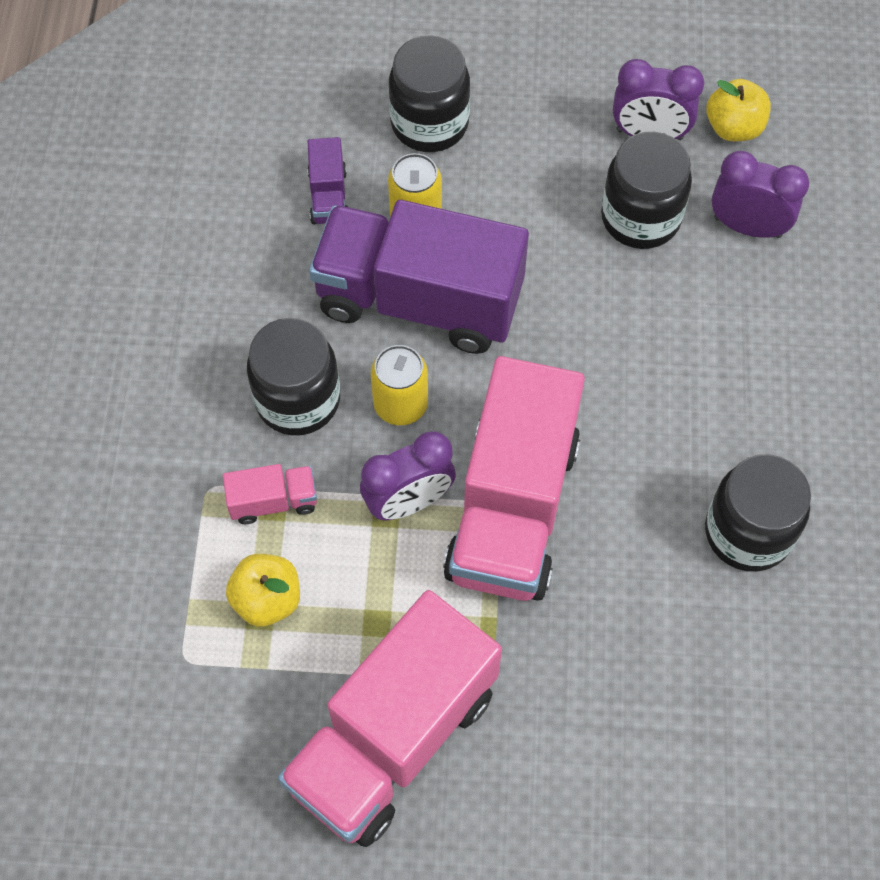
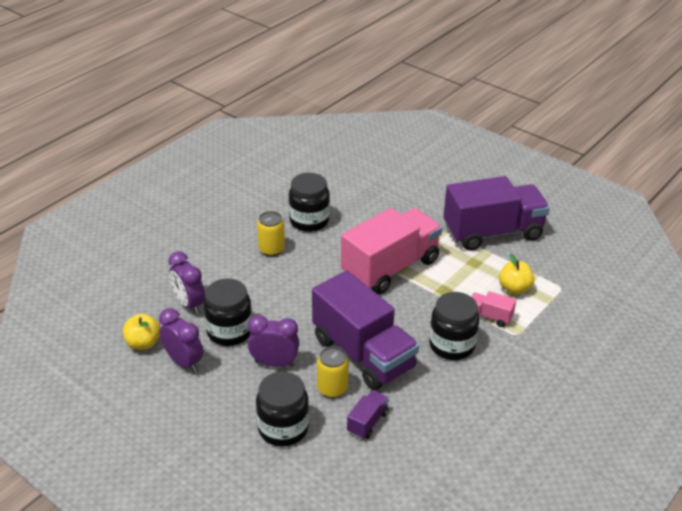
camera: 145 degrees left, 25 degrees down
(393, 738) = (492, 232): pink truck -> purple truck
(400, 404) = (406, 321): yellow can -> yellow can (271, 249)
(409, 502) = (431, 289): purple clock -> purple clock (274, 363)

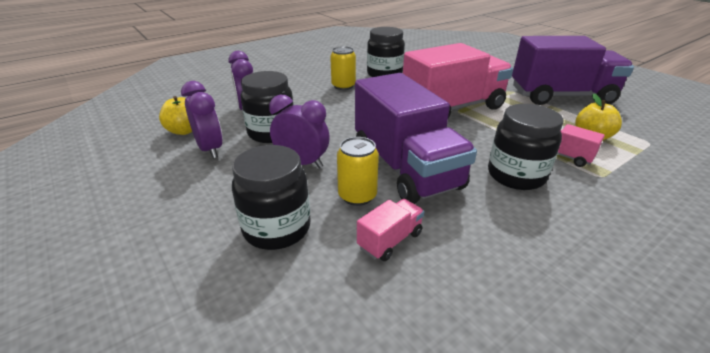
camera: 15 degrees right, 5 degrees down
(367, 422) = (390, 240): purple truck -> pink truck

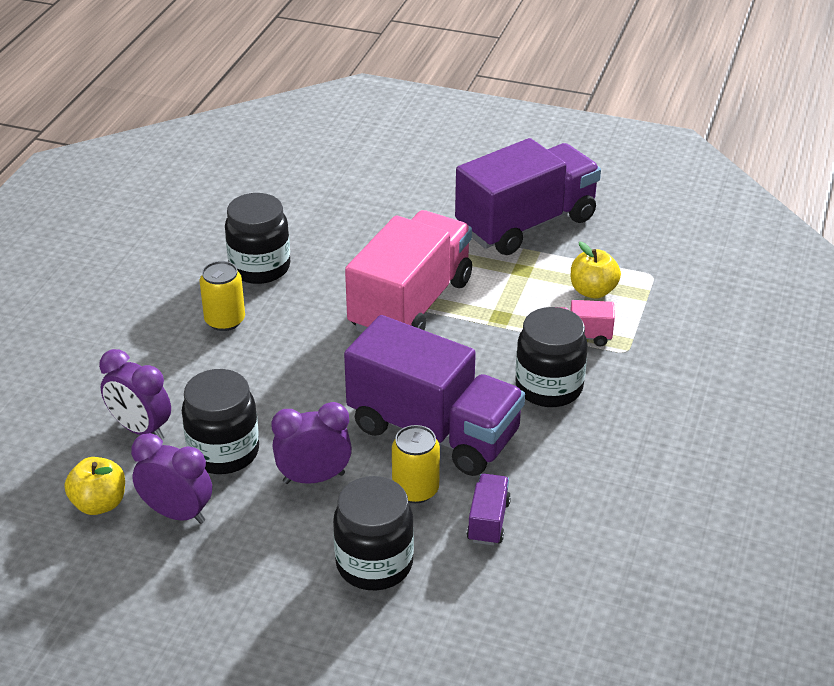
camera: 35 degrees left, 5 degrees up
(390, 240) = (488, 521): pink truck -> purple truck

